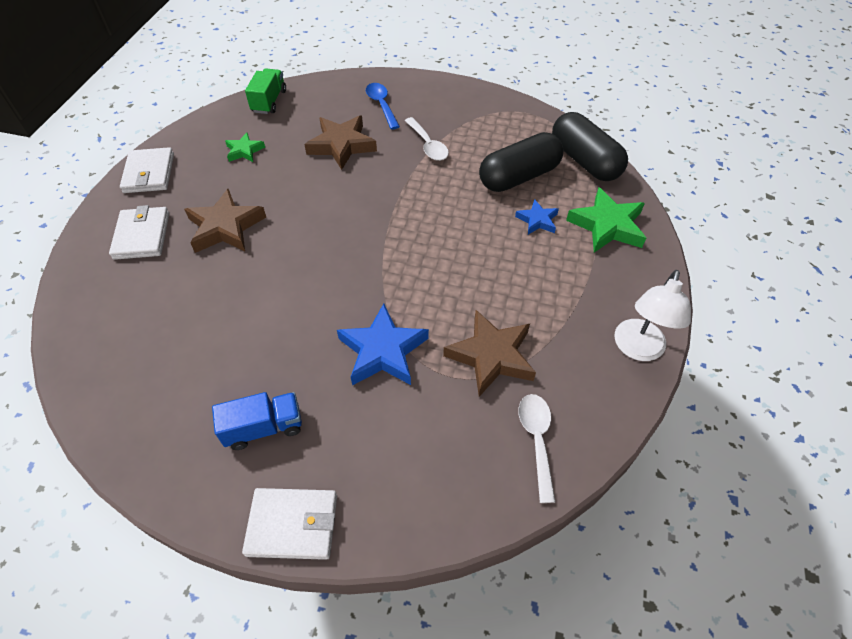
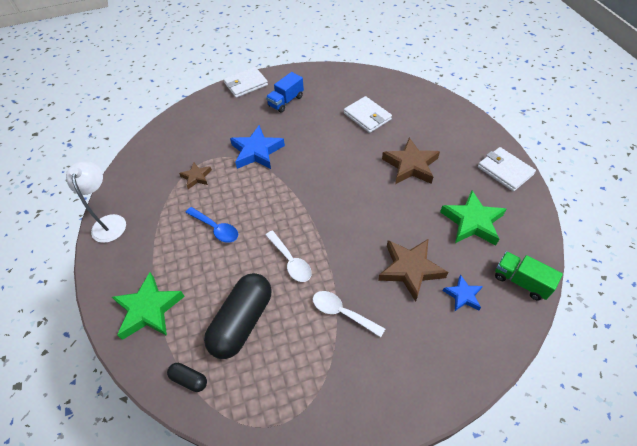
camera: 150 degrees right, 0 degrees up
(142, 236) = (448, 137): white wallet -> white wallet (367, 116)
(244, 151) = (472, 222): green star -> green star, size x1.79
(269, 101) = (521, 281): green truck -> green truck turned 150 degrees clockwise
(381, 105) = (425, 340): blue spoon -> blue spoon (216, 228)
(491, 356) = (196, 177): brown star -> brown star, size x0.56
(537, 220) = (207, 283): blue star -> blue star (463, 295)
(537, 440) = (156, 153): white spoon -> white spoon (290, 261)
(584, 161) = (189, 379): black capsule -> black capsule, size x0.44

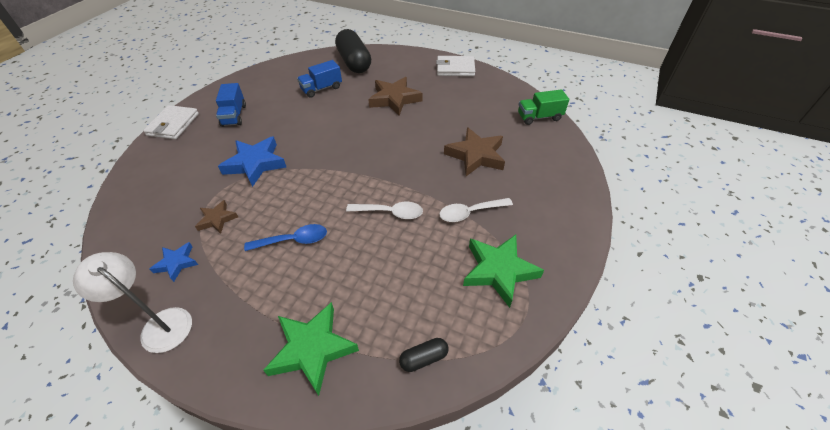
camera: 50 degrees left, 5 degrees down
(242, 322) = (409, 281): black capsule -> black capsule (354, 62)
(367, 116) = (321, 88): white wallet -> blue truck
(463, 295) = (522, 146): blue star -> blue star (176, 263)
(472, 222) = (474, 105): green star -> green star (499, 271)

